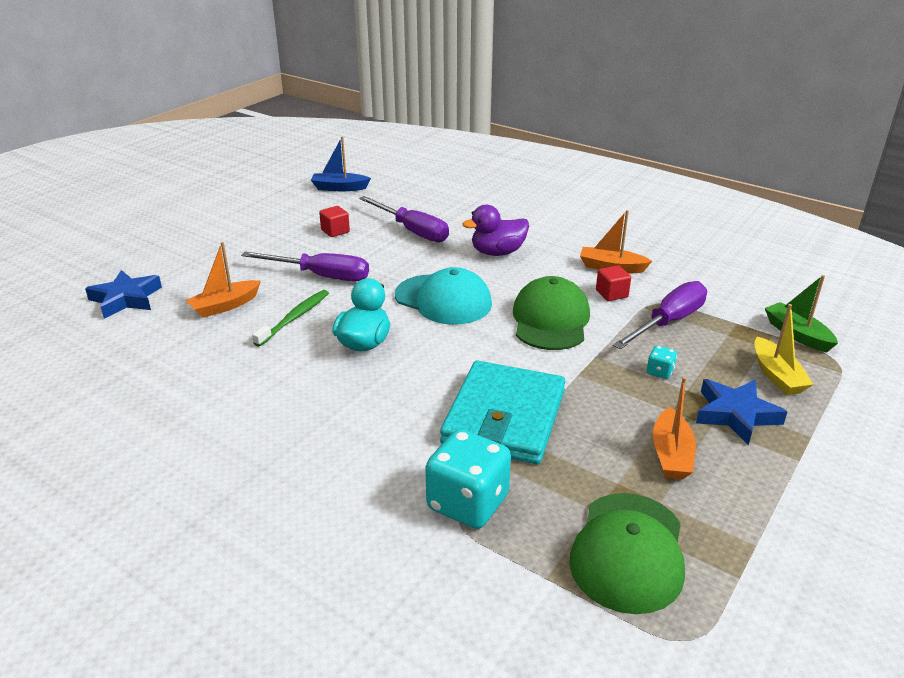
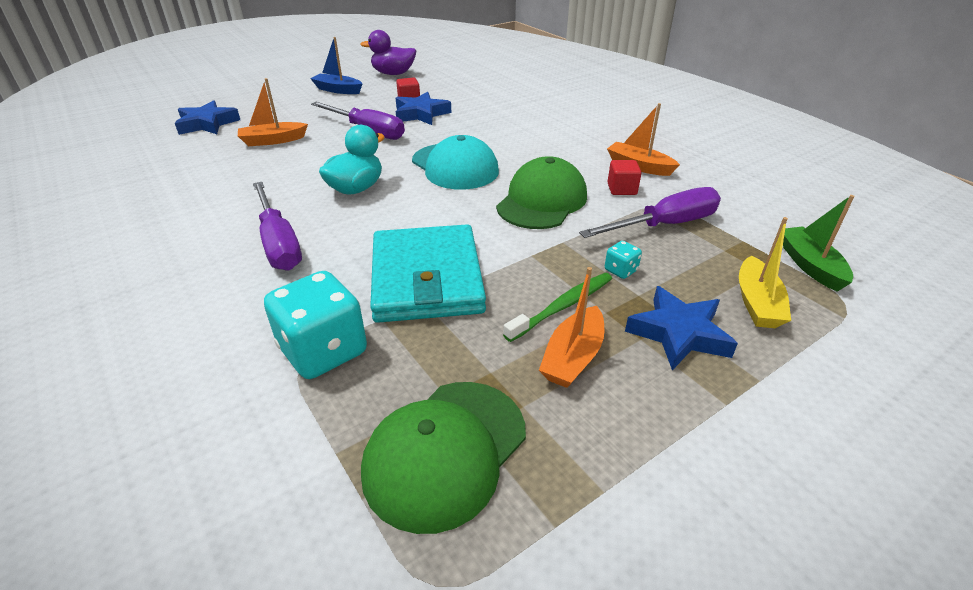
camera: 20 degrees right, 5 degrees up
(294, 318) = (317, 159): green toothbrush -> green toothbrush (562, 307)
(339, 188) = (440, 71): blue boat -> blue boat (338, 90)
(361, 245) = (421, 114): none -> blue star
(412, 231) = (474, 109): purple screwdriver -> purple screwdriver (278, 243)
(497, 252) = (536, 137): purple duck -> purple duck (393, 74)
(504, 417) = (426, 278): turquoise wallet -> turquoise wallet turned 45 degrees counterclockwise

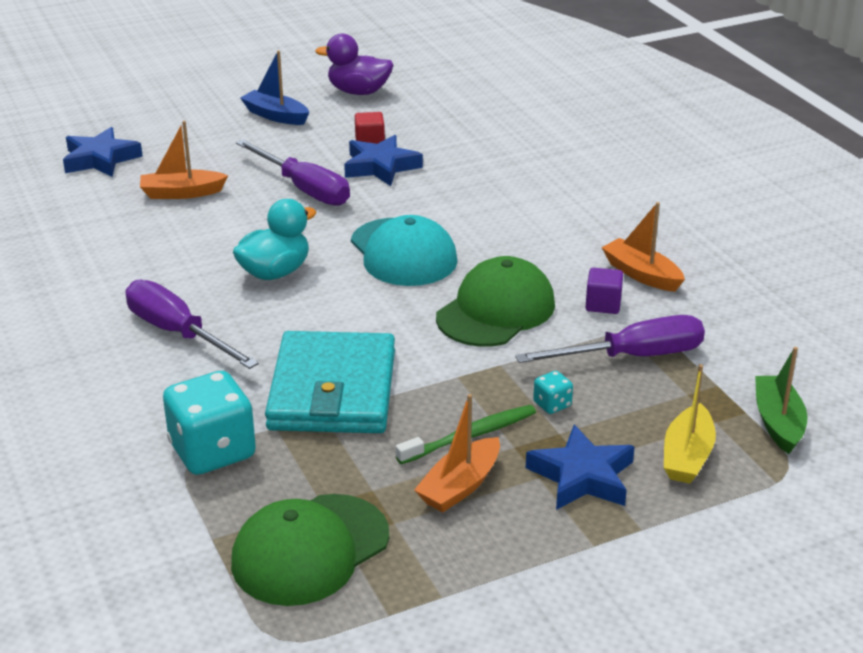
camera: 10 degrees right, 5 degrees down
(278, 243) = (178, 333): purple screwdriver -> purple screwdriver turned 150 degrees clockwise
(622, 189) = (603, 304): red cube -> purple cube

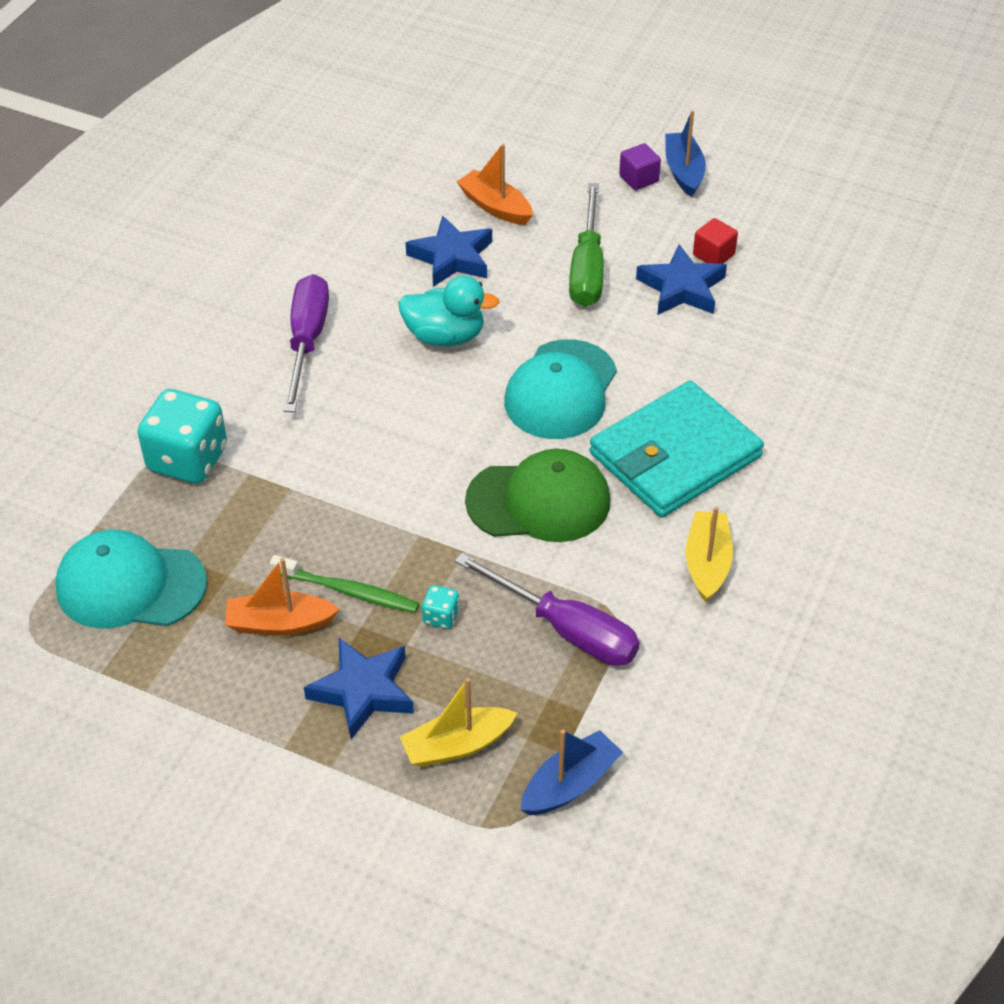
camera: 50 degrees right, 15 degrees up
(100, 159) = (489, 129): blue star -> blue star (452, 258)
(304, 189) = (587, 268): purple screwdriver -> green screwdriver
(310, 550) = (130, 585): green cap -> turquoise cap
(332, 390) = (325, 474): turquoise wallet -> turquoise wallet (675, 455)
(358, 92) = (793, 190): purple duck -> none
(603, 304) = (627, 564): purple cube -> purple cube (639, 179)
(641, 274) = (707, 563): orange boat -> yellow boat
(778, 422) = (570, 784): green boat -> blue boat

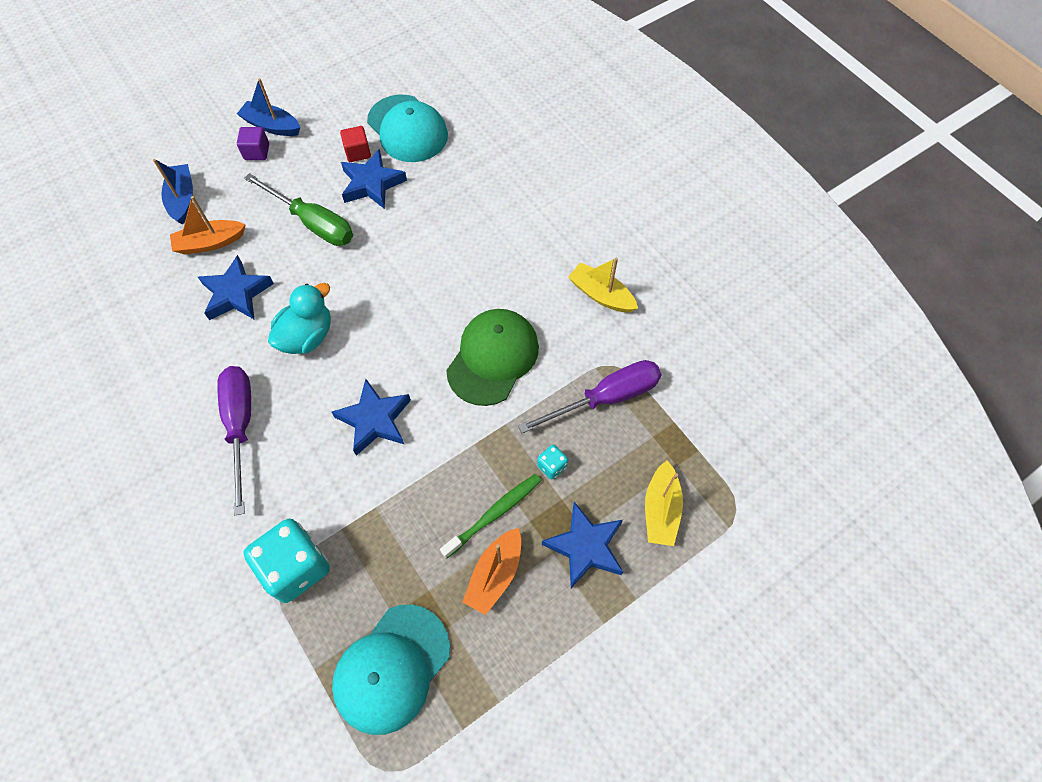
camera: 60 degrees left, 15 degrees up
(307, 341) = (241, 426): purple screwdriver -> purple screwdriver turned 45 degrees clockwise
(388, 438) = (374, 420): none -> blue star
(561, 390) = (408, 295): turquoise cap -> turquoise cap (407, 129)
(570, 784) = (723, 459): blue boat -> blue boat (182, 199)
(675, 455) = (506, 264): turquoise wallet -> none

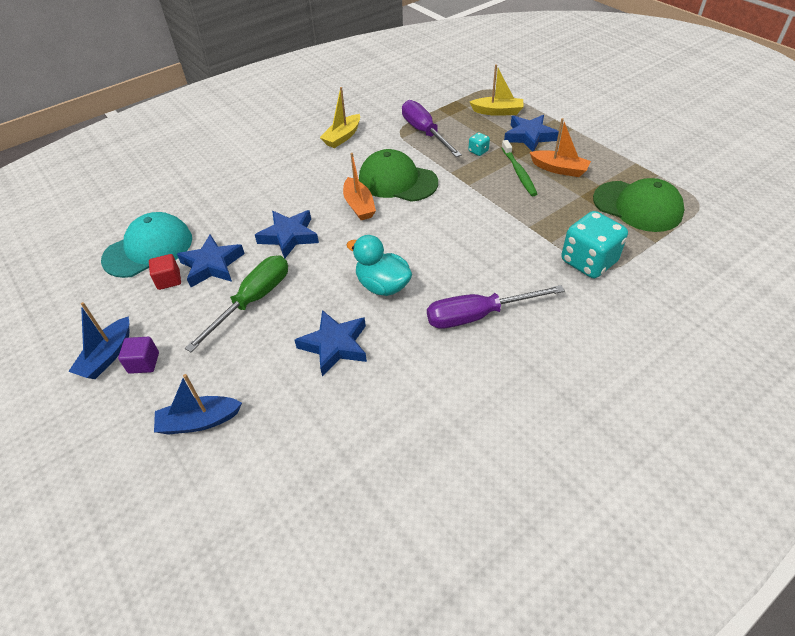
camera: 90 degrees left, 15 degrees down
(210, 243) = (268, 381): orange boat -> orange boat (359, 205)
(374, 420) = (458, 235): blue star -> blue star (289, 236)
(392, 668) = (637, 206): turquoise cap -> green cap
(494, 514) = (518, 172): green toothbrush -> green toothbrush turned 150 degrees counterclockwise

